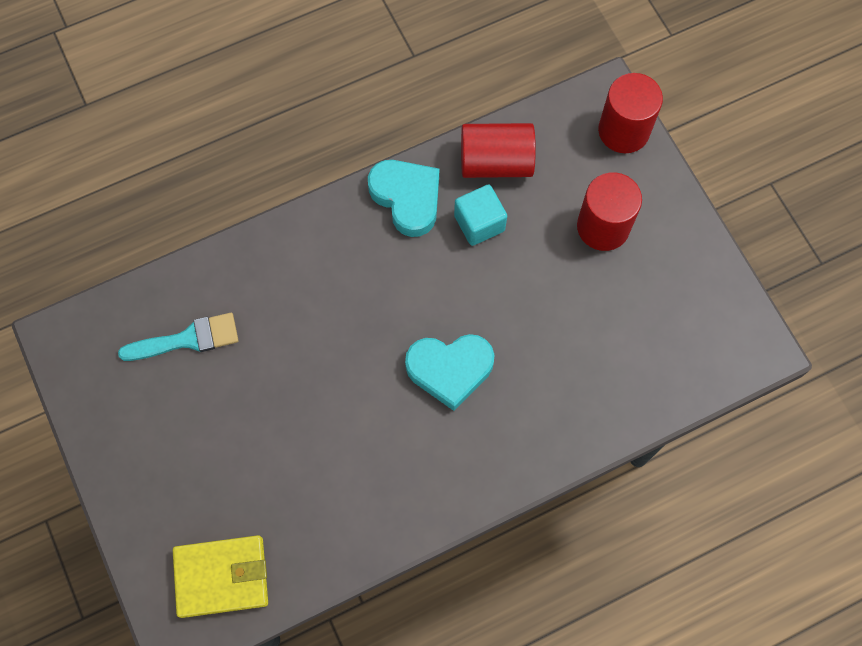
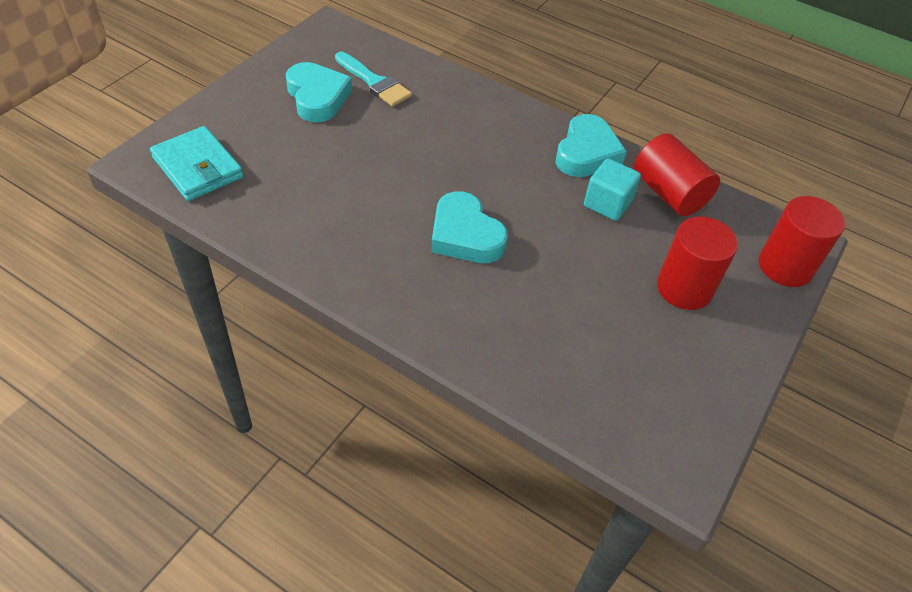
camera: 55 degrees right, 20 degrees down
(178, 409) = (317, 97): none -> turquoise heart
(222, 577) = (198, 167): yellow wallet -> turquoise wallet

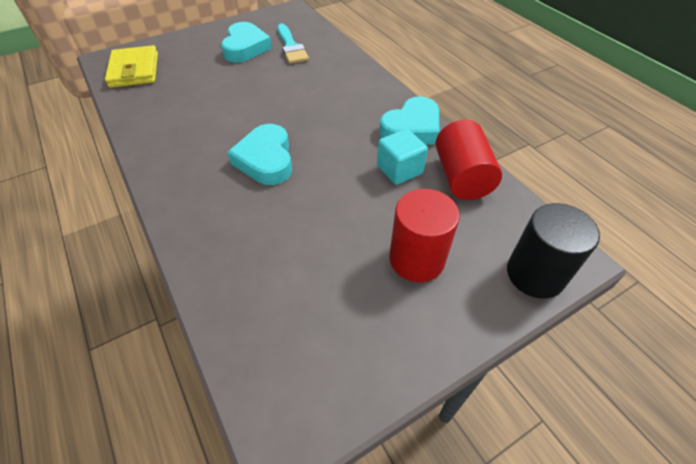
camera: 30 degrees right, 0 degrees up
(198, 167) = (134, 70): turquoise wallet -> yellow wallet
(785, 266) = (535, 274): red cylinder -> black cylinder

